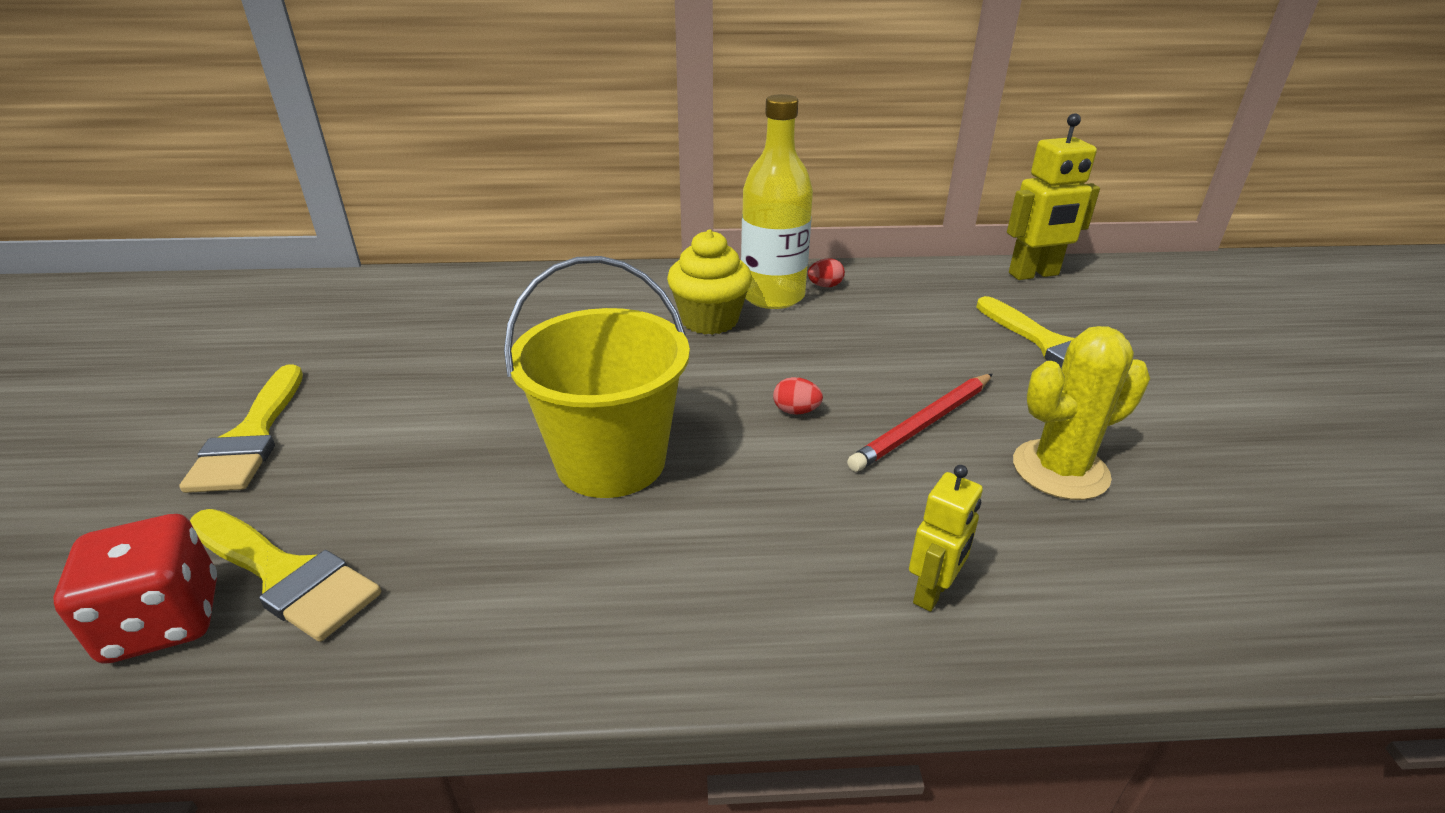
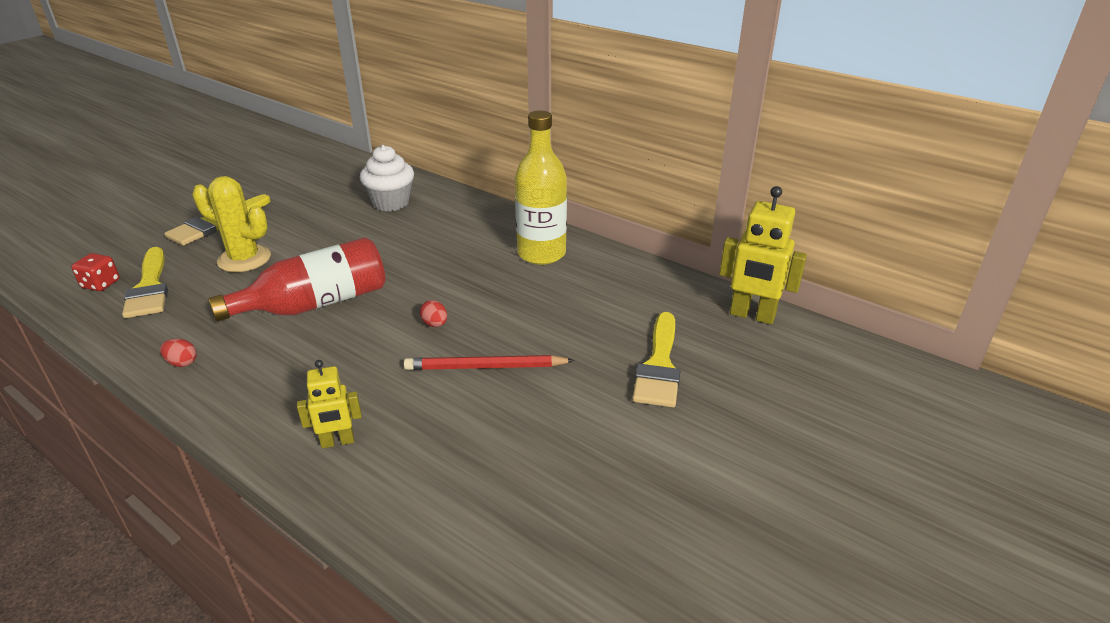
camera: 40 degrees right, 0 degrees up
(164, 621) = (101, 284): red dice -> red dice, size x0.62
(499, 310) = (391, 203): none -> white cupcake
(611, 461) = (315, 304): yellow bucket -> red bottle
(709, 320) = (481, 253): yellow cupcake -> none
(825, 286) = (585, 261): red egg -> red egg (182, 363)
(1060, 470) = (512, 432): yellow cactus -> yellow cactus (244, 259)

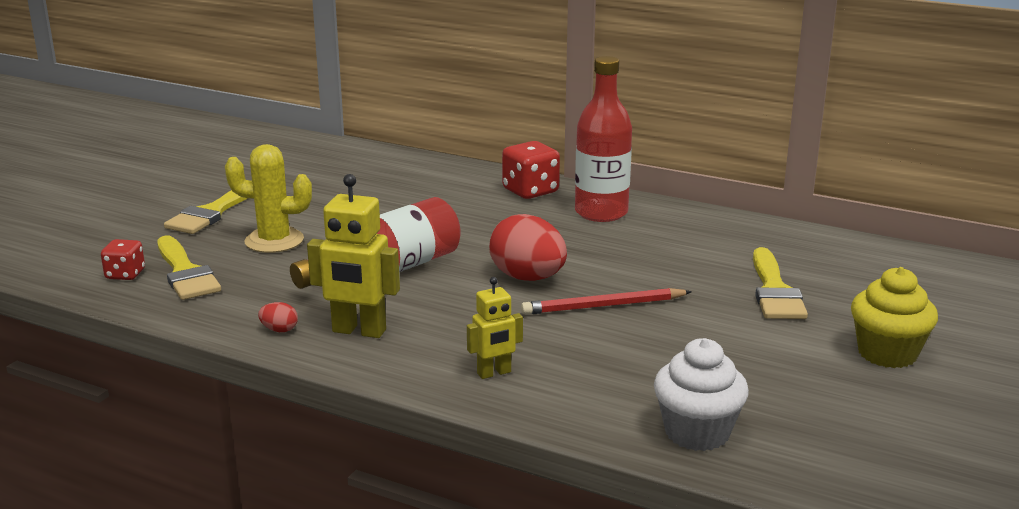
camera: 10 degrees left, 10 degrees down
(391, 203) = (403, 180): white cupcake -> white cupcake (697, 432)
(435, 324) = (528, 278): red egg -> red egg, size x2.38
(492, 224) = (530, 191): none -> red dice
(541, 254) = (601, 213): yellow bottle -> red bottle
(739, 465) = (887, 353): none -> yellow cupcake
(752, 315) = (843, 246): yellow robot -> yellow robot (359, 331)

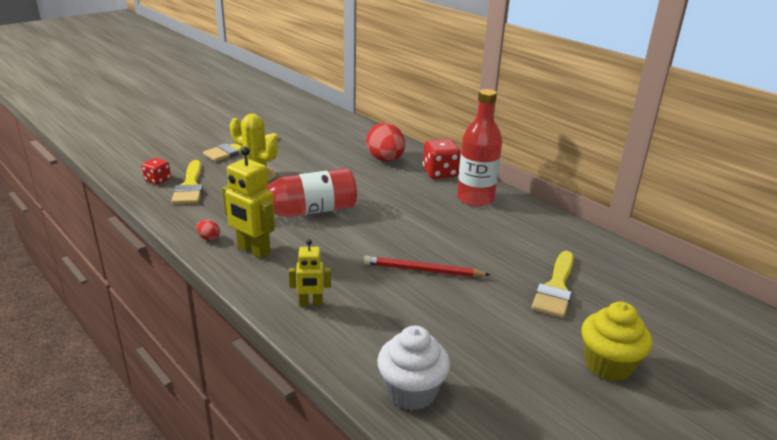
camera: 20 degrees right, 5 degrees up
(528, 278) = (389, 237): red egg -> red egg (385, 159)

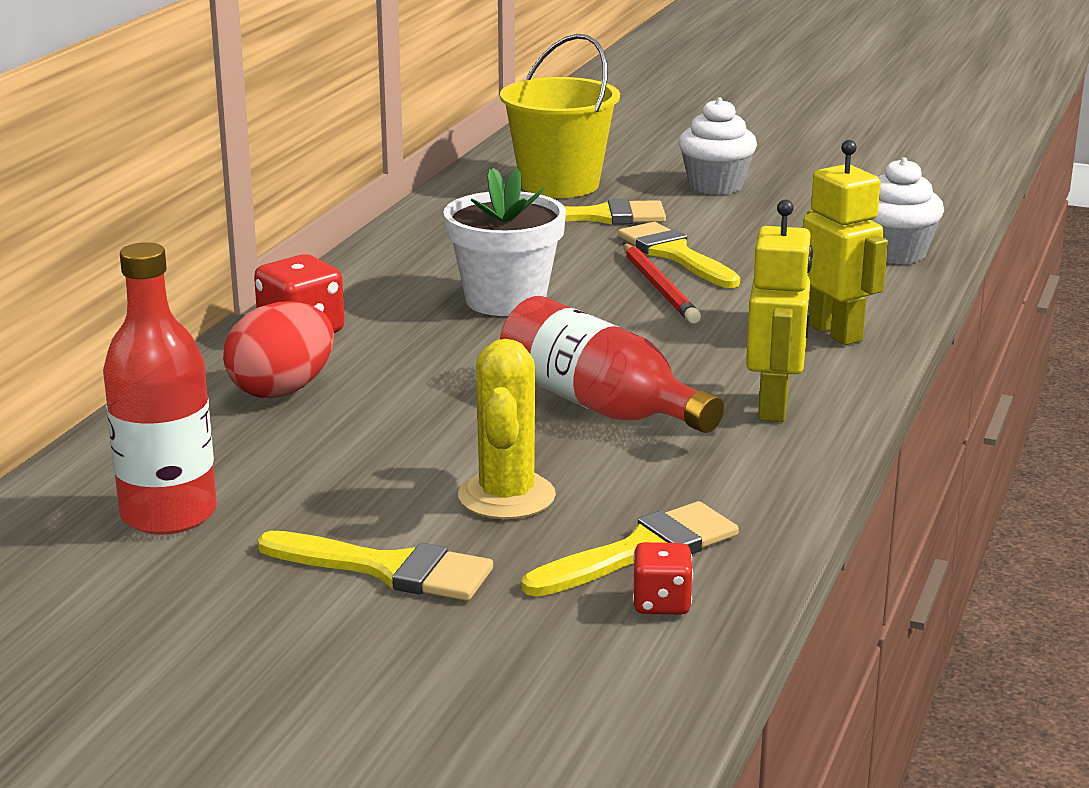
camera: 115 degrees left, 5 degrees down
(208, 238) = (792, 455): red egg -> none
(311, 304) = (836, 332): yellow robot -> yellow robot, size x1.67
(439, 223) = (505, 300): none -> white flower pot
(471, 294) = (674, 254): none -> yellow brush
(475, 198) = (383, 290): red bottle -> red bottle (168, 514)
(608, 365) = (715, 186): yellow cupcake -> white cupcake
(631, 294) = (559, 184): none -> yellow bucket

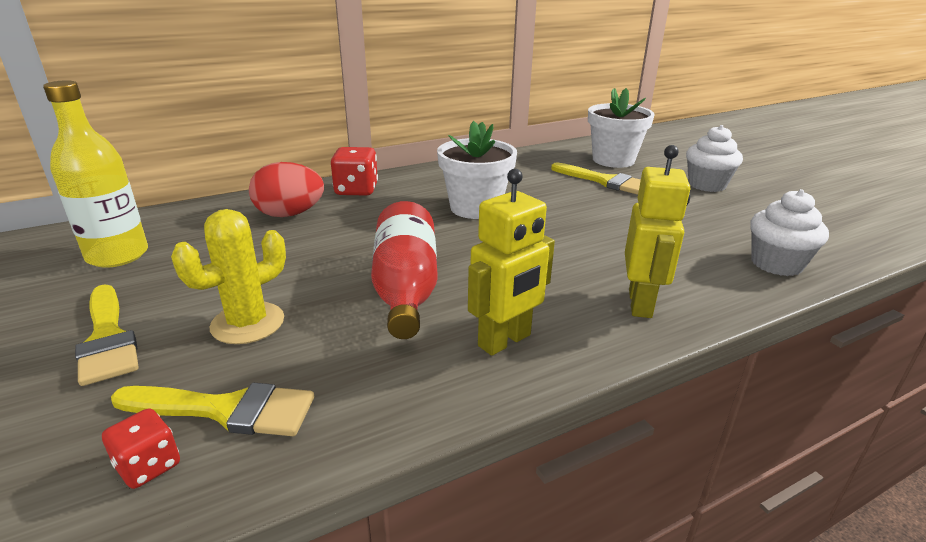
camera: 40 degrees right, 5 degrees up
(168, 514) = (117, 255): red bottle -> yellow bottle
(559, 184) = (613, 160): yellow bucket -> white flower pot
(659, 287) = (572, 230): red pencil -> none
(674, 254) = (614, 214): yellow brush -> none

